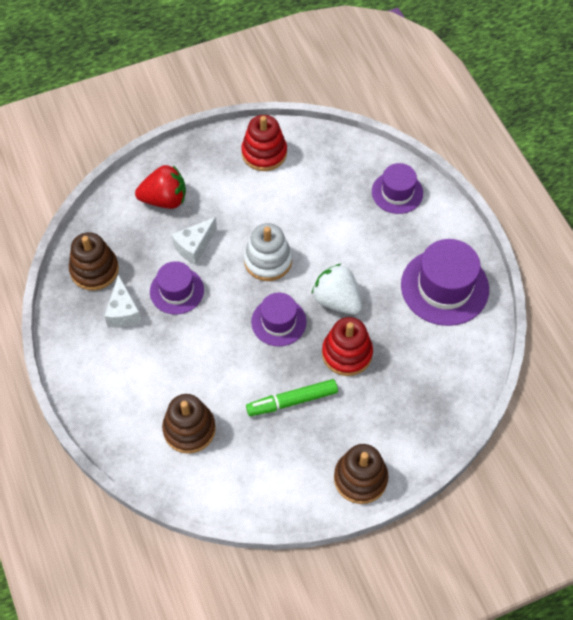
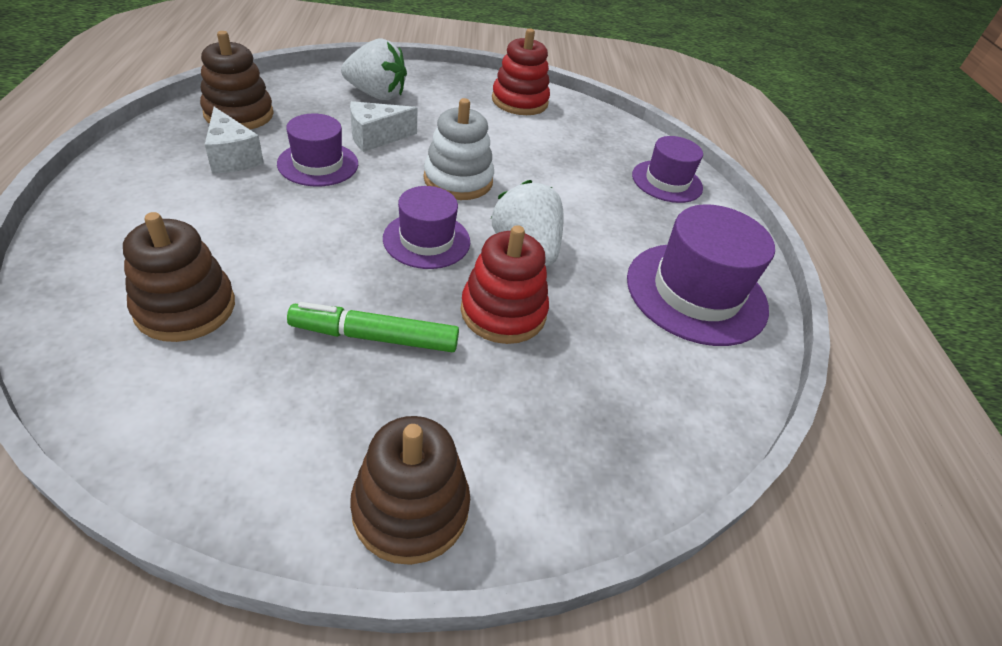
camera: 15 degrees right, 15 degrees down
(123, 312) = (232, 157): white cheese -> white cheese turned 45 degrees counterclockwise
(164, 199) = (376, 94): red strawberry -> white strawberry

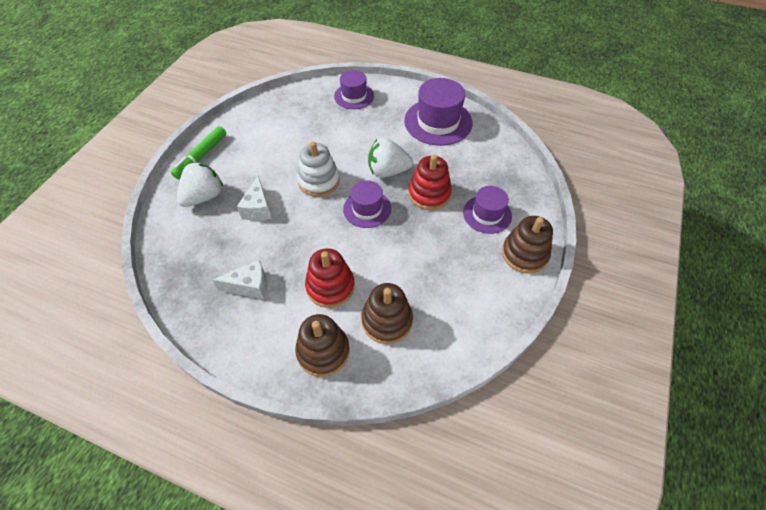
camera: 60 degrees left, 10 degrees up
(239, 114) = (195, 277): brown stacking toy -> brown stacking toy (323, 351)
(318, 164) = (275, 243): purple hat -> purple hat (487, 214)
(375, 337) = (431, 246): green marker -> green marker (201, 156)
(519, 101) = (246, 128): red stacking toy -> red stacking toy (330, 286)

